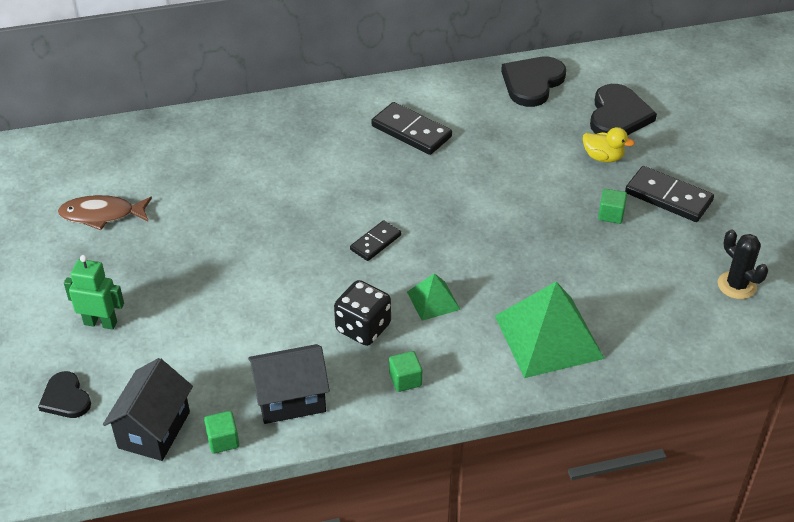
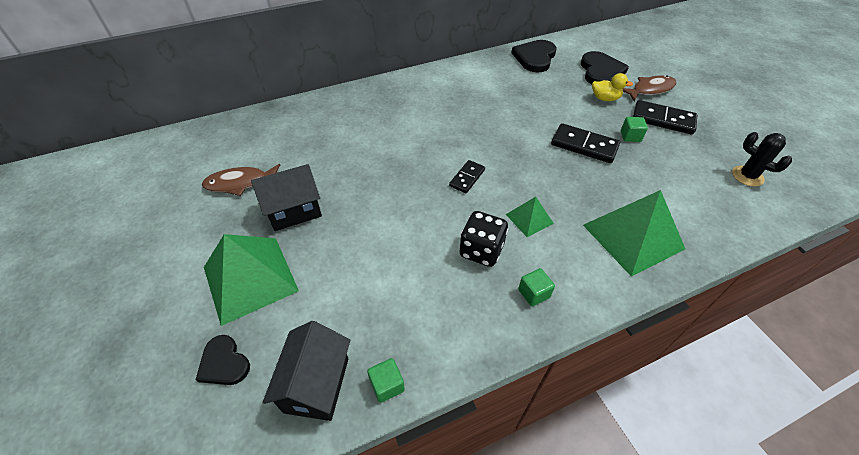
camera: 10 degrees left, 5 degrees up
(100, 323) = (250, 279): green robot -> green pyramid
(290, 399) = (439, 329): black house -> black house (294, 211)
(411, 131) = (465, 96): black domino -> black domino (584, 146)
(675, 151) = (650, 90): none -> brown fish

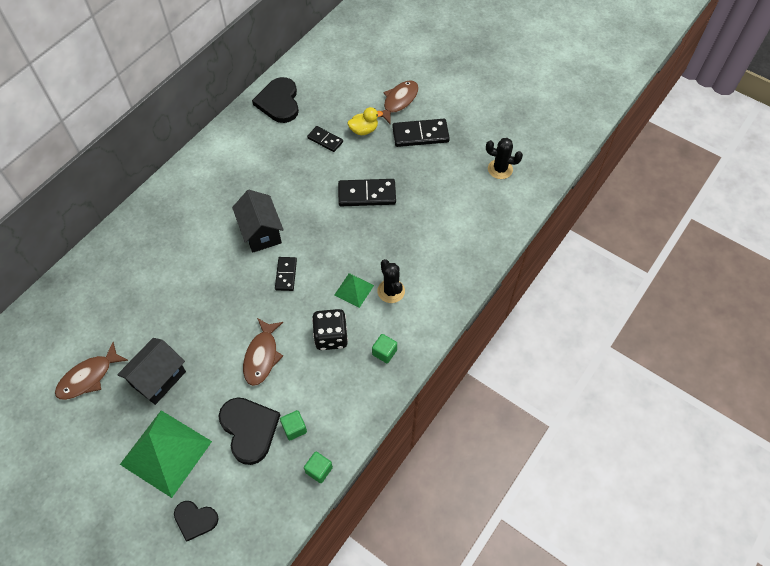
camera: 30 degrees left, 10 degrees up
(317, 384) = (271, 496): black house -> black house (261, 232)
(400, 236) = (262, 356): none -> brown fish
(563, 94) = (325, 140): none -> black domino
(570, 236) = (391, 291): none -> black cactus
(600, 71) = (347, 95): black heart -> black heart (249, 429)
(630, 136) = (400, 166): green cube -> green cube (294, 428)
(633, 237) = (435, 269): green pyramid -> none

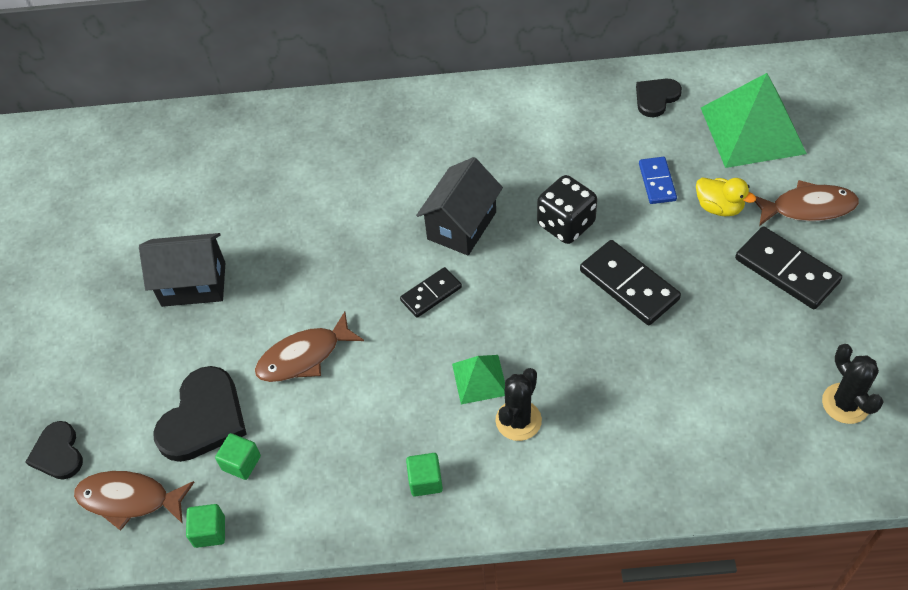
camera: 55 degrees right, 5 degrees down
(88, 377) = (144, 225): brown fish -> brown fish (129, 499)
(166, 453) = (114, 362): green pyramid -> green pyramid (752, 130)
(279, 102) = (656, 98): black heart -> black heart, size x0.61
(325, 140) = (657, 182): black domino -> blue domino
(331, 337) = (393, 406): black dice -> black dice (566, 224)

